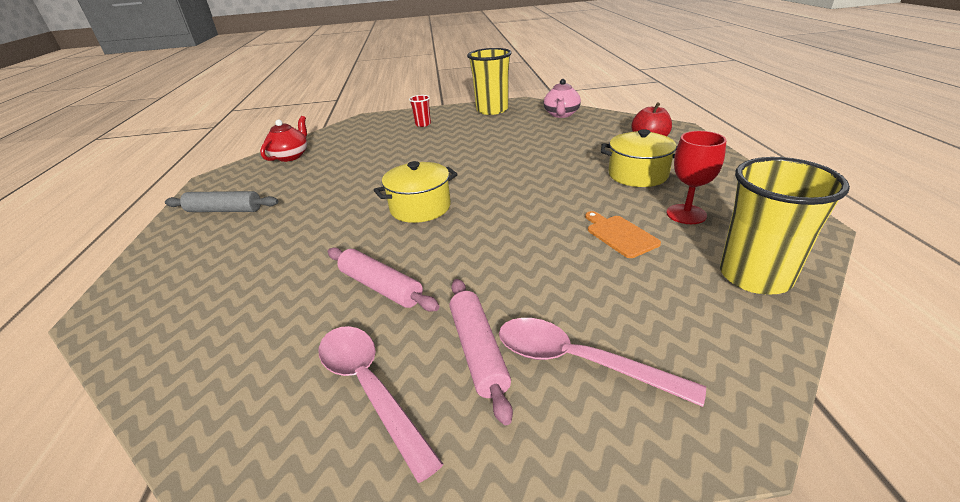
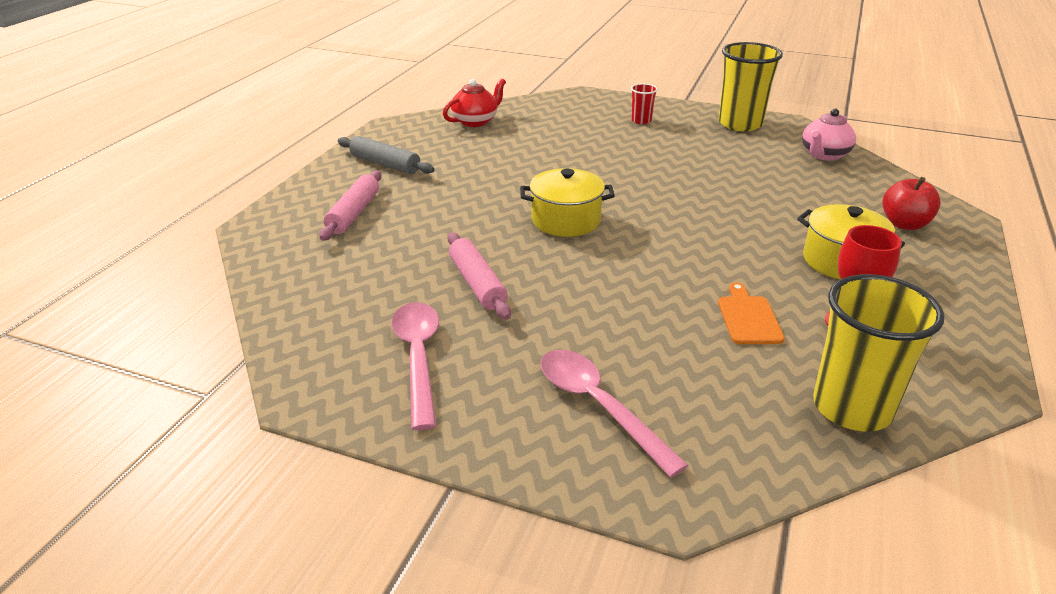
camera: 25 degrees right, 0 degrees up
(478, 351) = (521, 365): pink rolling pin -> pink rolling pin (353, 213)

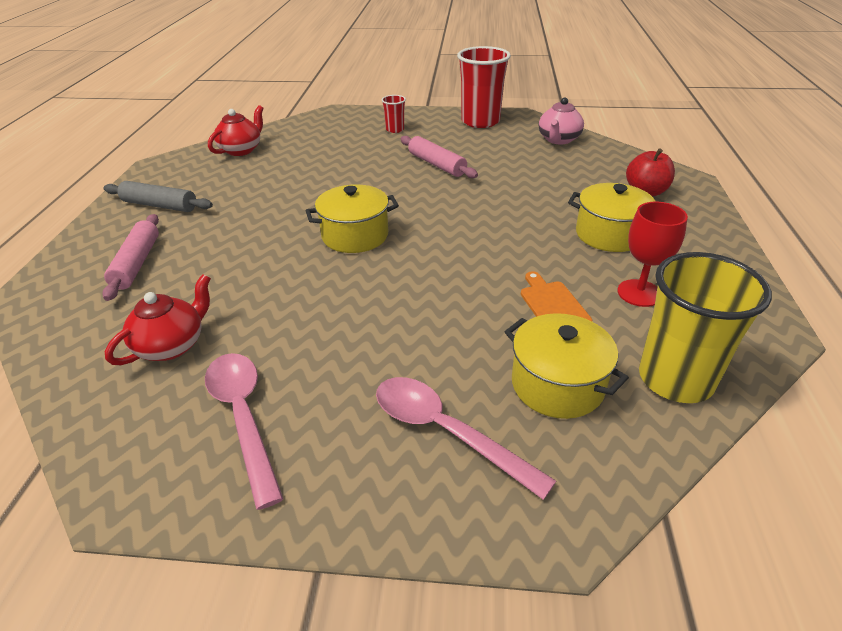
camera: 15 degrees left, 5 degrees up
(369, 288) = (172, 345): none -> red teapot
(477, 284) = (285, 318): pink rolling pin -> pink rolling pin (436, 164)
(723, 389) = (557, 385): none -> yellow pot
(740, 124) = (480, 121): yellow cup -> red cup

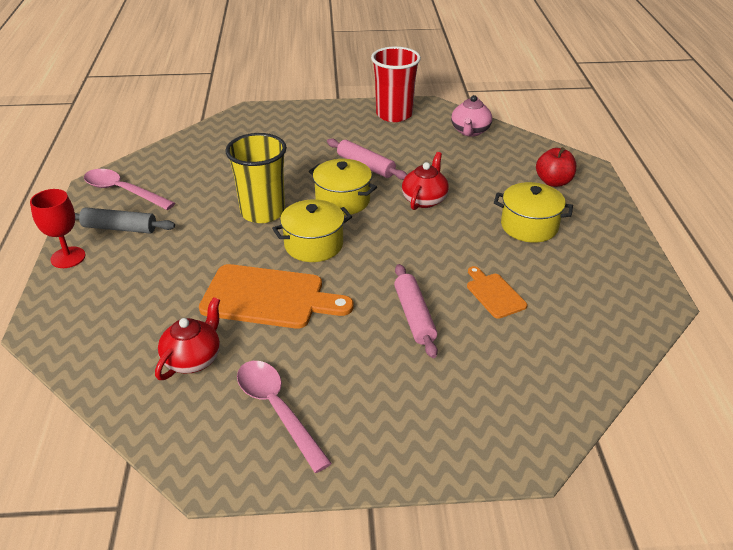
camera: 10 degrees left, 0 degrees up
(137, 263) = (126, 288): pink rolling pin -> pink rolling pin (414, 316)
(241, 150) = (173, 161): red teapot -> red teapot (424, 200)
(285, 286) = (269, 297): none -> orange cutting board
(395, 129) = (315, 128): red cup -> none
(446, 432) = (435, 403): pink spoon -> pink spoon (123, 191)
(557, 385) = (509, 358): yellow pot -> yellow pot (342, 200)
(639, 293) = (559, 277): red goblet -> red goblet (68, 257)
(675, 379) = (594, 345): yellow cup -> yellow cup (263, 212)

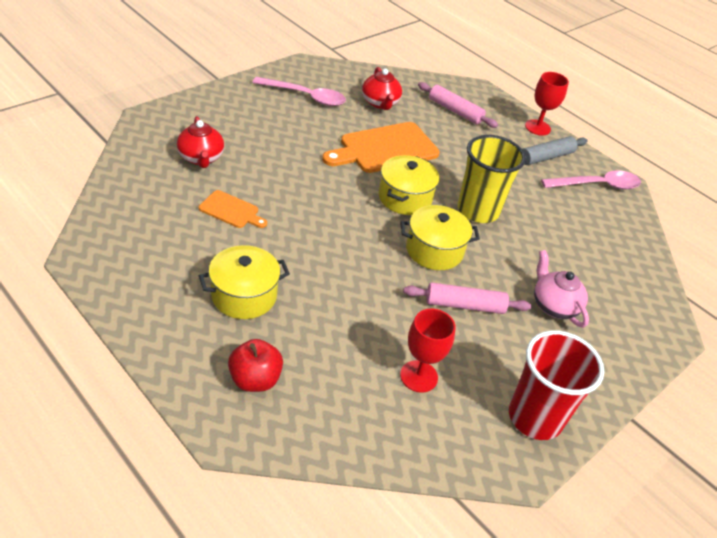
camera: 135 degrees right, 5 degrees up
(414, 316) = (277, 172): pink rolling pin -> pink rolling pin (455, 111)
(424, 200) = (367, 285): red teapot -> red teapot (201, 158)
(443, 149) = (418, 376): none -> red goblet
(470, 131) = (418, 433): pink teapot -> pink teapot (554, 305)

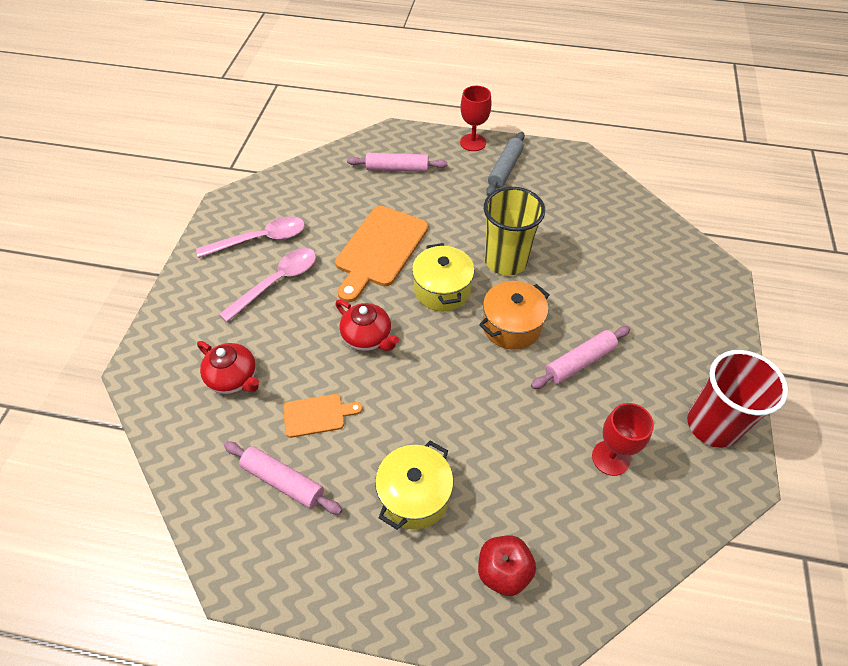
camera: 30 degrees left, 10 degrees up
(168, 230) = (283, 481): none -> pink rolling pin
(380, 103) = (330, 202): red teapot -> red teapot (367, 337)
(434, 250) = (511, 326): yellow pot -> orange pot
(554, 305) = (635, 311): pink teapot -> none
(597, 185) = (563, 171): pink spoon -> pink spoon (277, 282)

